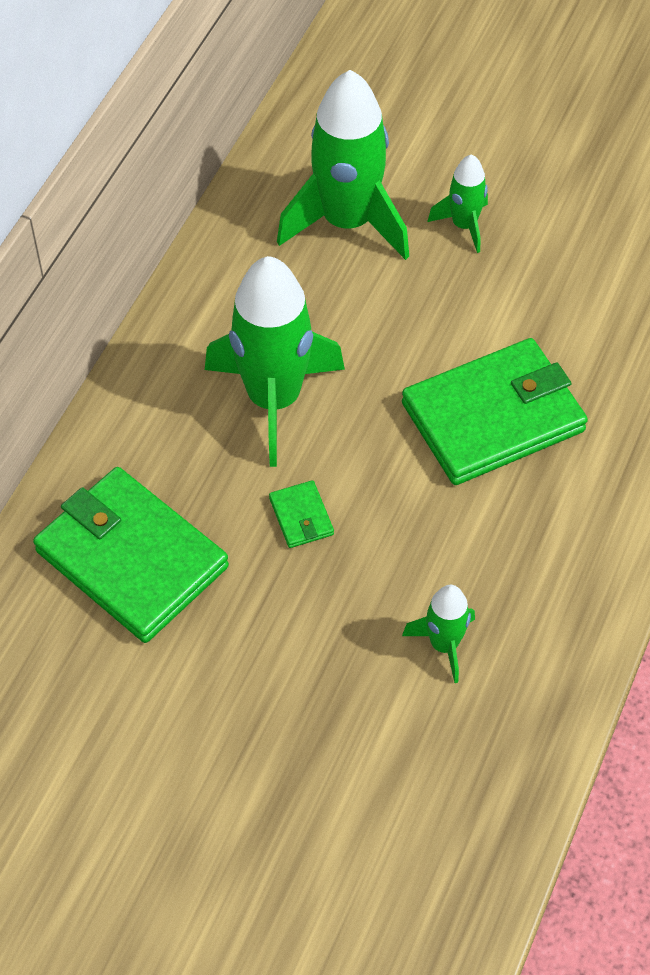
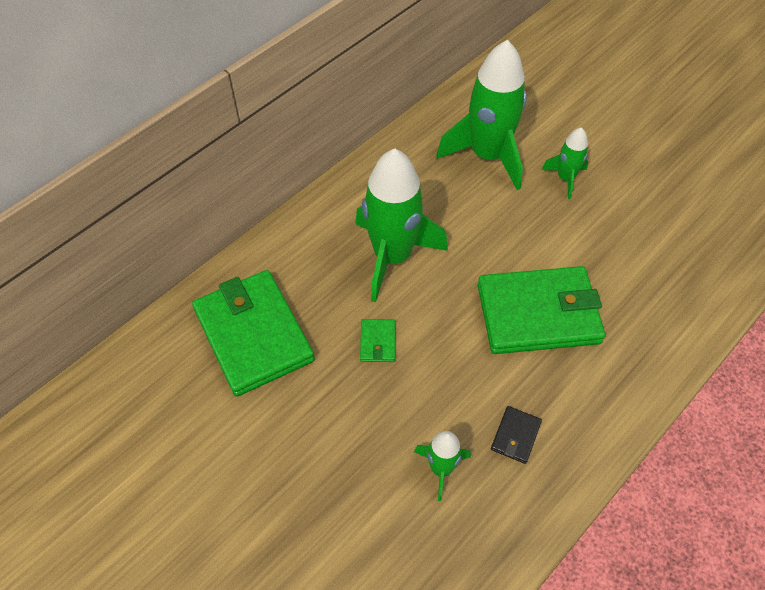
camera: 20 degrees right, 0 degrees up
(520, 576) = (515, 436): none -> black wallet

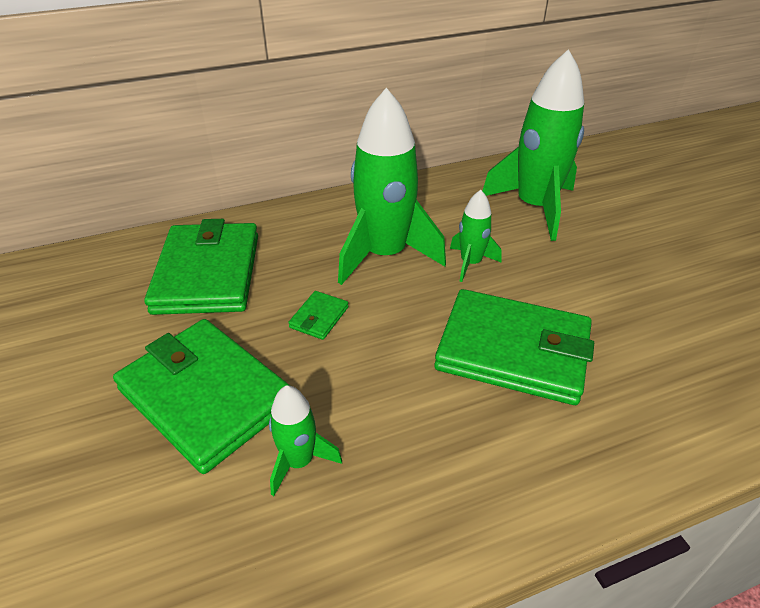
camera: 25 degrees right, 15 degrees down
(339, 449) = (206, 396): none -> green wallet
(515, 436) = (411, 463): black wallet -> none
(565, 179) = (612, 246): green rocket -> green rocket (470, 263)

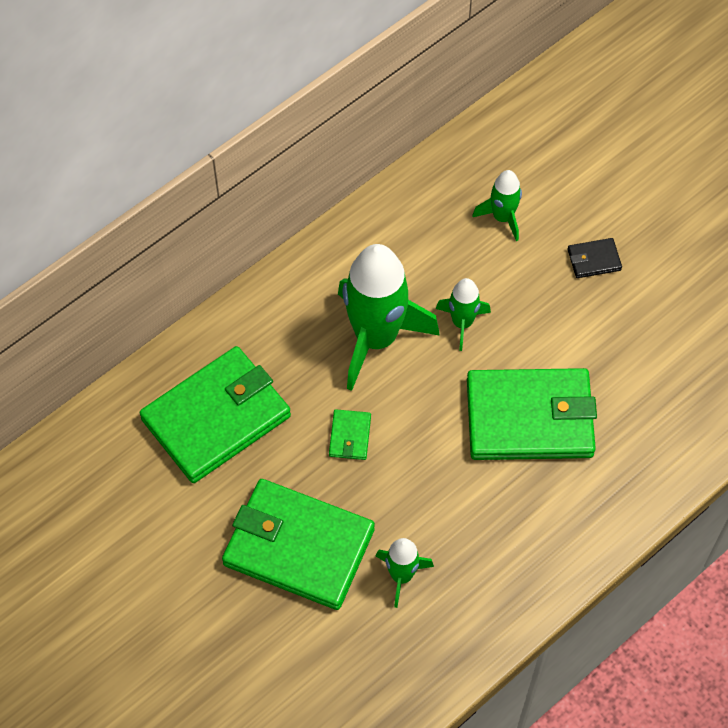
camera: 20 degrees left, 20 degrees up
(208, 273) = (216, 418): green wallet -> green wallet turned 75 degrees clockwise
(535, 207) = (502, 217): green rocket -> green rocket, size x0.49
(615, 250) = (594, 260): none -> black wallet

